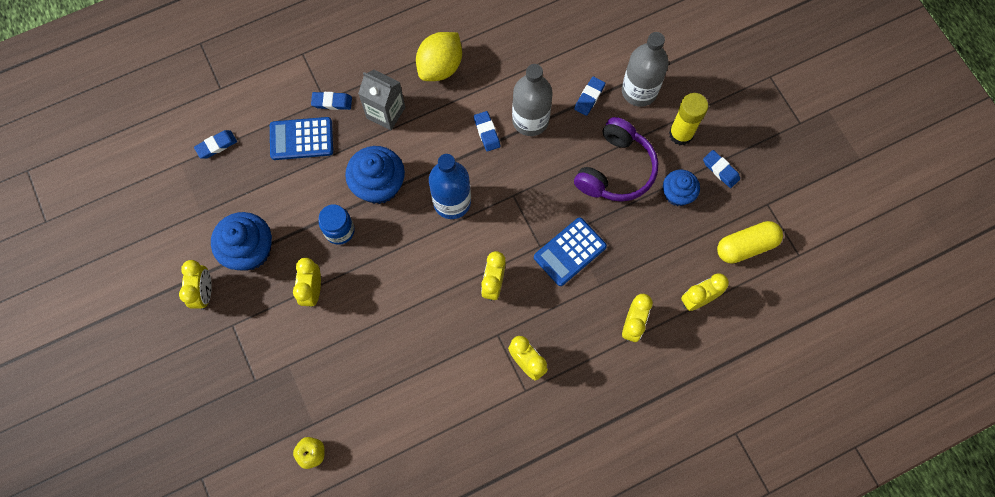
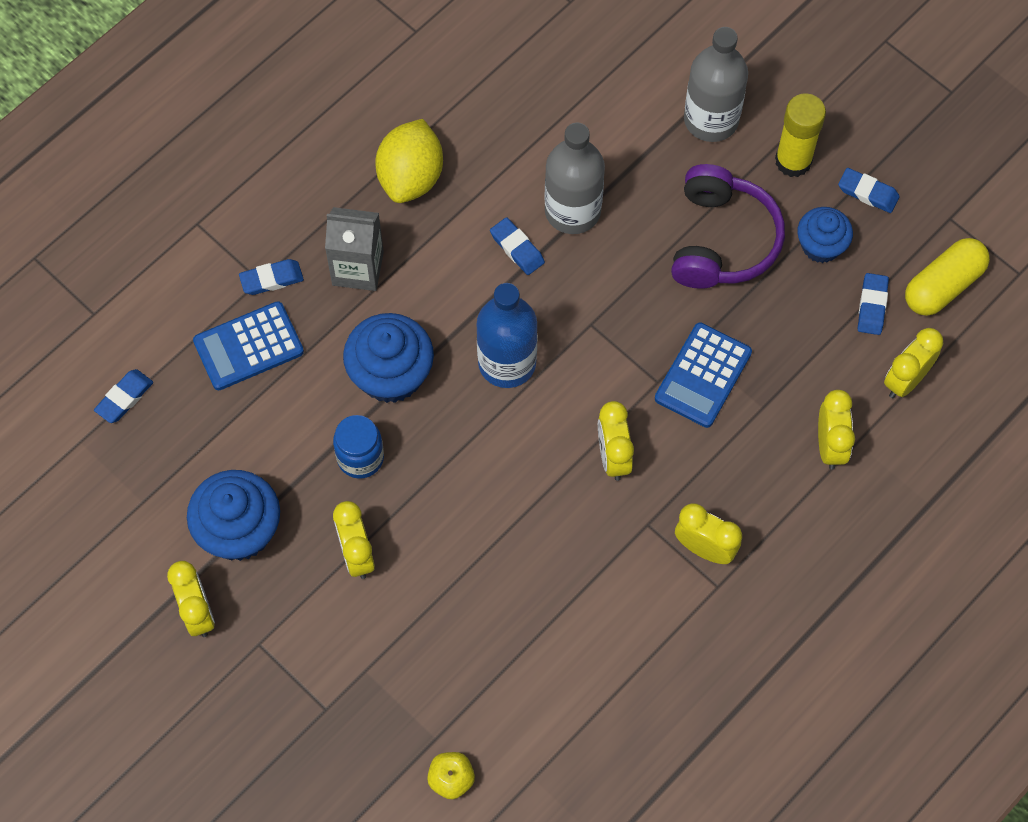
camera: 20 degrees left, 5 degrees down
(589, 97) = (644, 151): blue eraser -> blue eraser (872, 306)

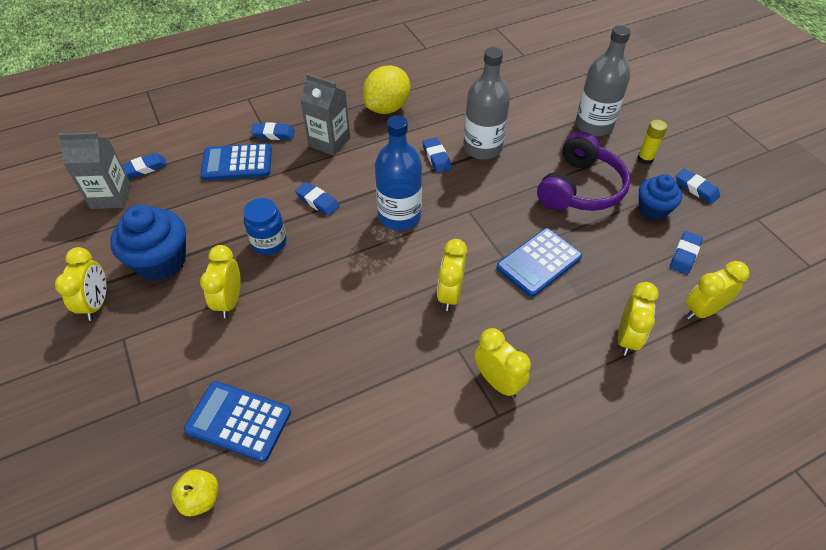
camera: 20 degrees right, 15 degrees down
(109, 458) = (111, 196): none -> grey carton
(391, 374) = (317, 201): blue cupcake -> blue eraser
(446, 690) = (238, 421): none -> blue calculator
(793, 161) = (645, 159): yellow glue stick -> yellow glue stick, size x0.60
(943, 285) = (745, 257): yellow capsule -> none

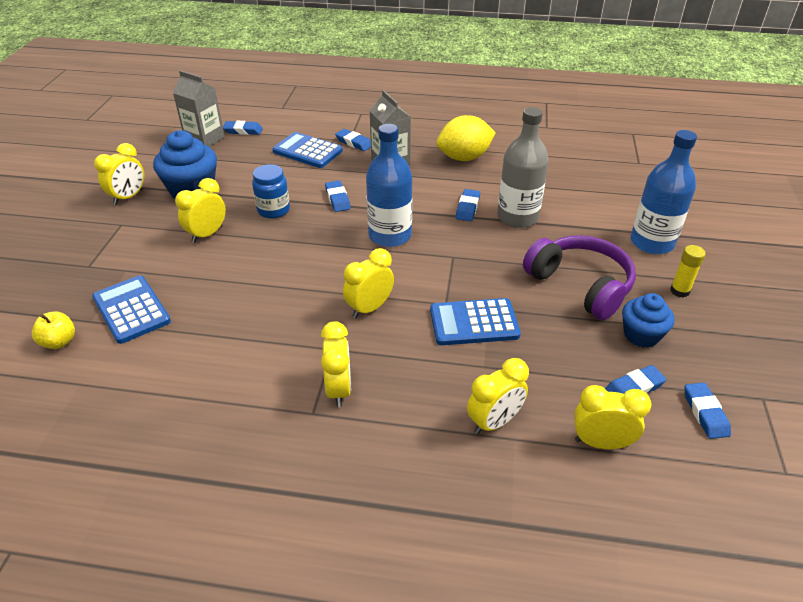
camera: 35 degrees right, 10 degrees down
(580, 188) = (580, 285): purple headphones -> purple headphones turned 105 degrees counterclockwise
(594, 125) = (652, 242): grey bottle -> blue bottle
(696, 188) = (713, 340): blue eraser -> blue eraser (705, 413)

